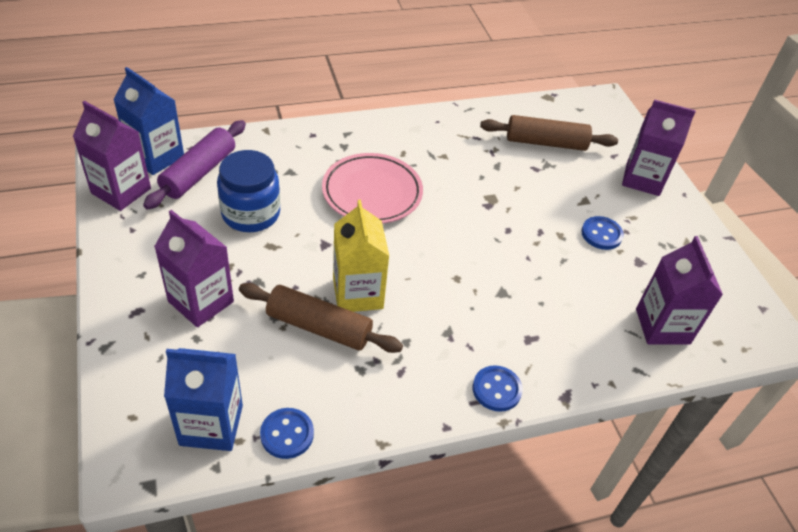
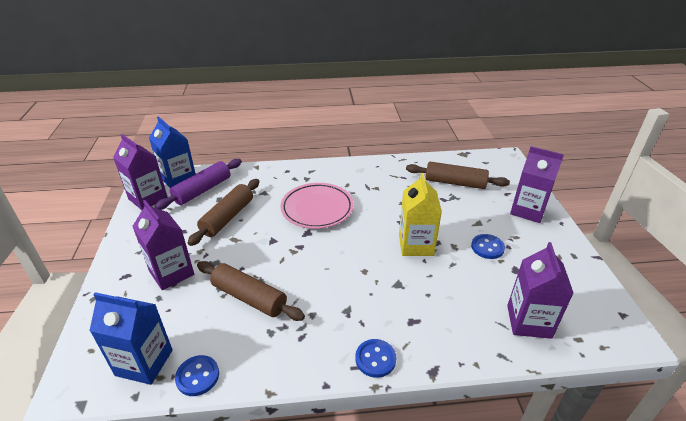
camera: 15 degrees right, 10 degrees down
(251, 214) = (228, 217): blue jar -> brown rolling pin
(357, 293) = (285, 276): yellow carton -> yellow carton (416, 245)

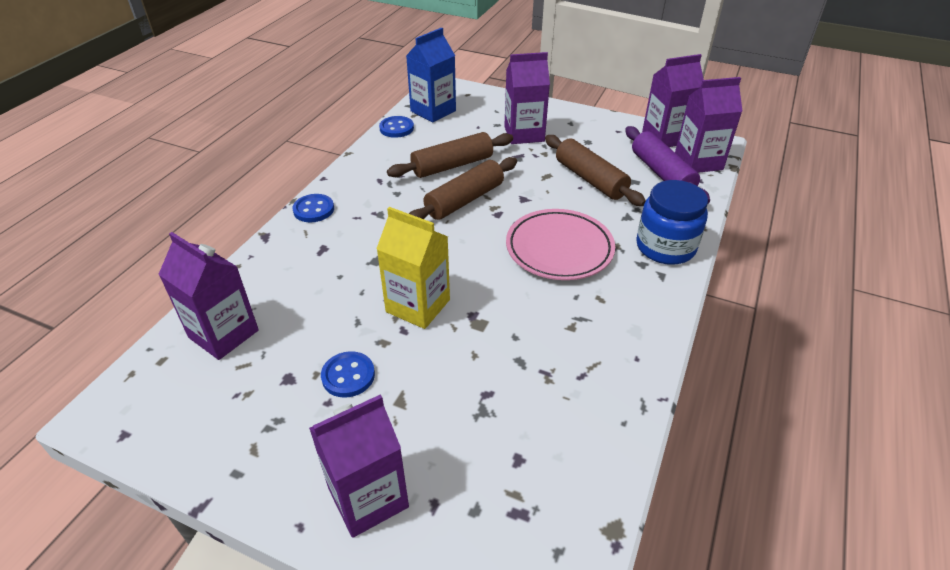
camera: 120 degrees right, 5 degrees up
(179, 179) = (698, 162): blue carton -> purple carton
(285, 174) = (665, 247): none -> blue jar
(455, 183) = (519, 440): brown rolling pin -> brown rolling pin (464, 200)

